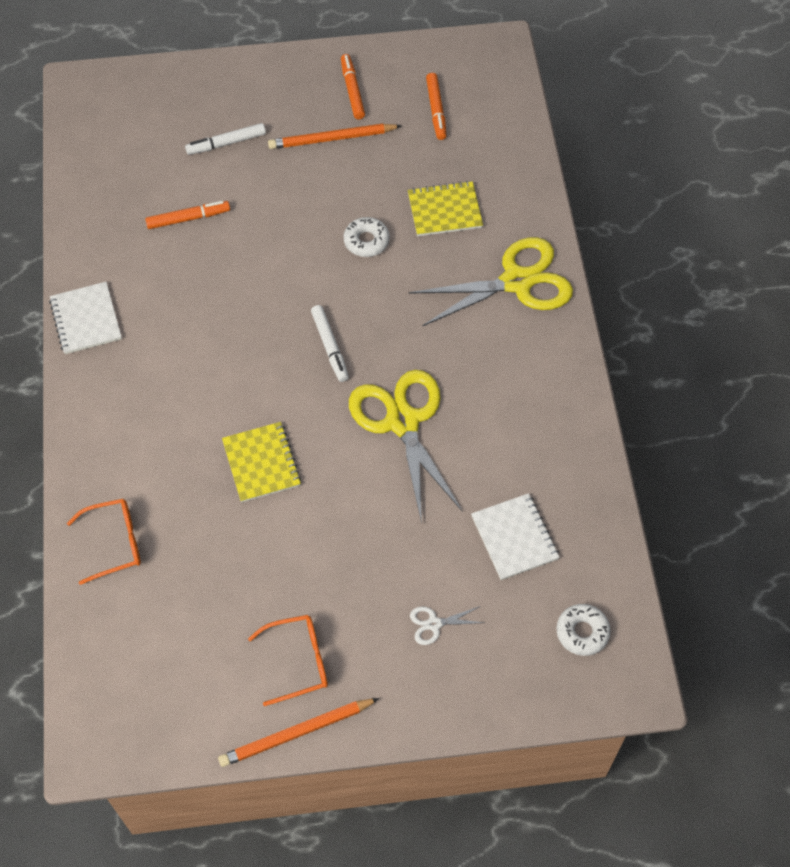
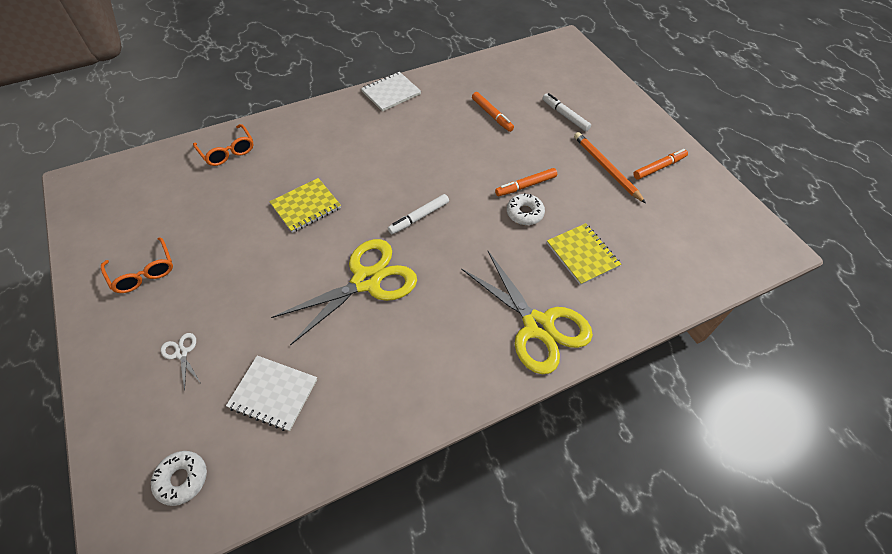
camera: 70 degrees right, 5 degrees down
(297, 733) = (83, 288): orange pencil -> none
(436, 110) = (678, 223): orange marker -> orange marker (526, 186)
(514, 538) = (273, 393): white notebook -> white notebook turned 60 degrees clockwise

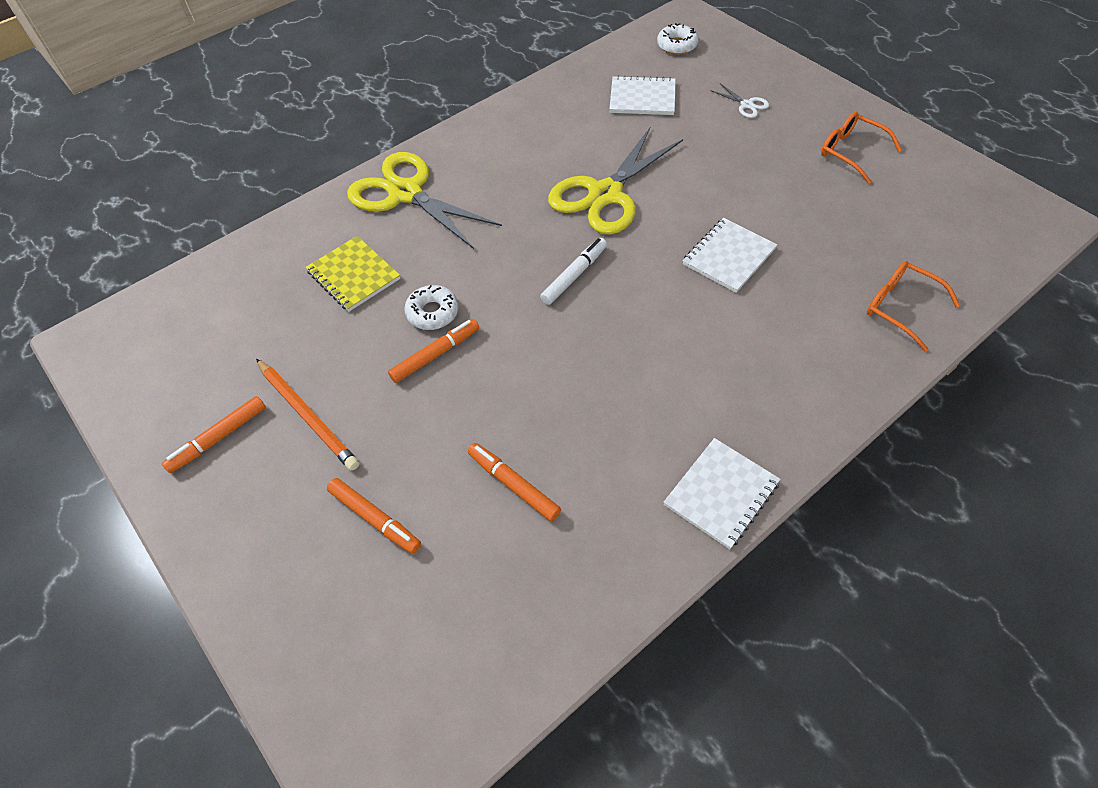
camera: 170 degrees right, 0 degrees up
(306, 206) = (728, 256): yellow notebook -> white notebook
(565, 116) = (375, 518): white marker -> orange marker

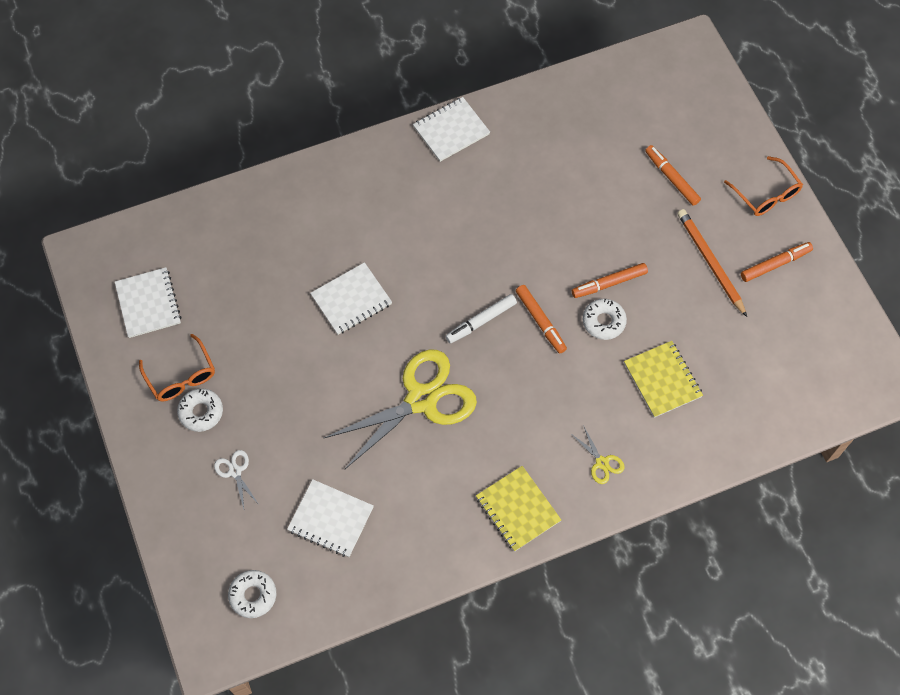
camera: 165 degrees left, 10 degrees up
(405, 193) = (602, 463): yellow scissors -> yellow scissors, size x0.41
(477, 143) = (518, 509): none -> yellow notebook
(513, 485) = (578, 173): orange marker -> orange marker (540, 321)
(810, 133) = (201, 412): none -> white donut
(900, 307) = (253, 216): orange glasses -> orange glasses (766, 194)
(937, 196) = (148, 303): none -> white notebook

